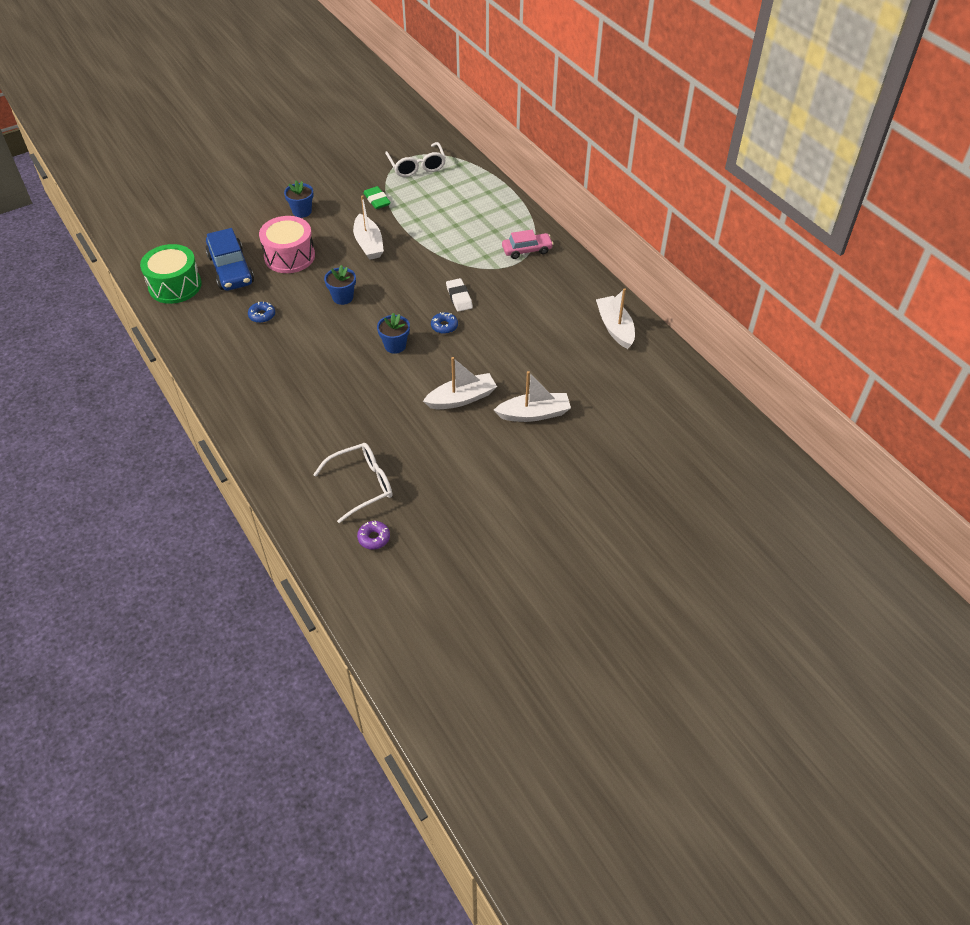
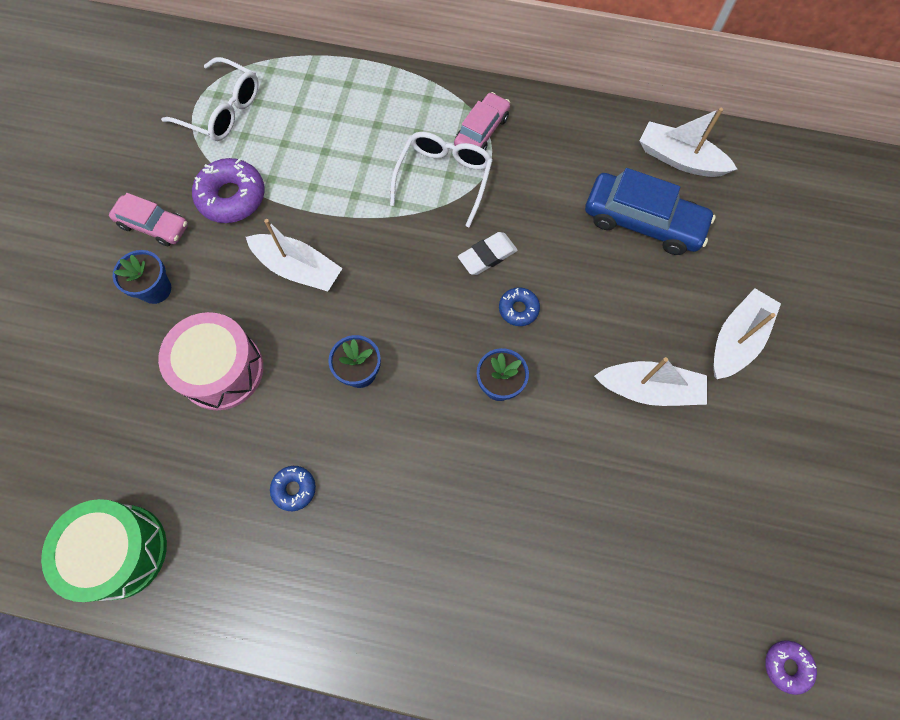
camera: 45 degrees left, 20 degrees up
(231, 269) = (168, 457): blue car -> blue car (643, 222)
(331, 189) = (153, 225): none -> pink car
(362, 485) = (692, 609): white glasses -> white glasses (444, 178)
(377, 200) = (232, 197): green eraser -> purple donut
(459, 297) = (487, 256): white eraser -> white eraser turned 60 degrees counterclockwise
(461, 398) = (649, 389): white boat -> white boat turned 75 degrees clockwise

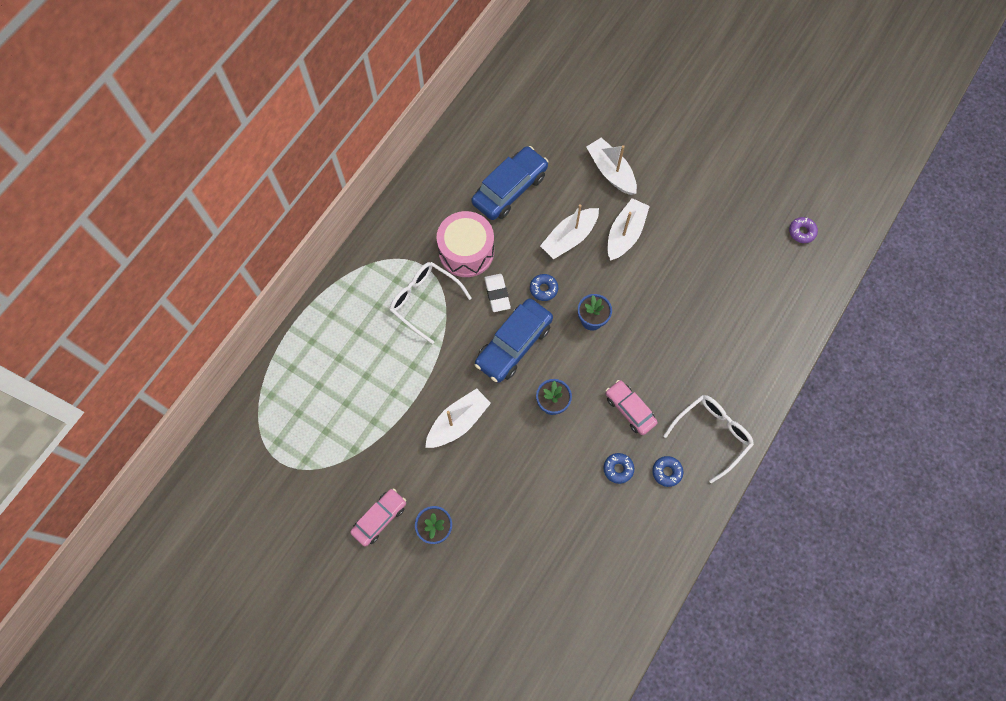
camera: 70 degrees left, 0 degrees up
(121, 551) = (623, 593): green drum -> none
(221, 370) = (517, 495): pink drum -> pink drum (466, 251)
(222, 110) = (294, 441): white glasses -> white glasses (712, 434)
(232, 197) = (378, 454): purple donut -> none
(309, 560) = (667, 472): none -> blue donut
(425, 298) = (513, 344): none -> blue car
(482, 131) = (396, 262): pink car -> pink car (630, 409)
(679, 159) = (472, 147): white boat -> white boat (569, 238)

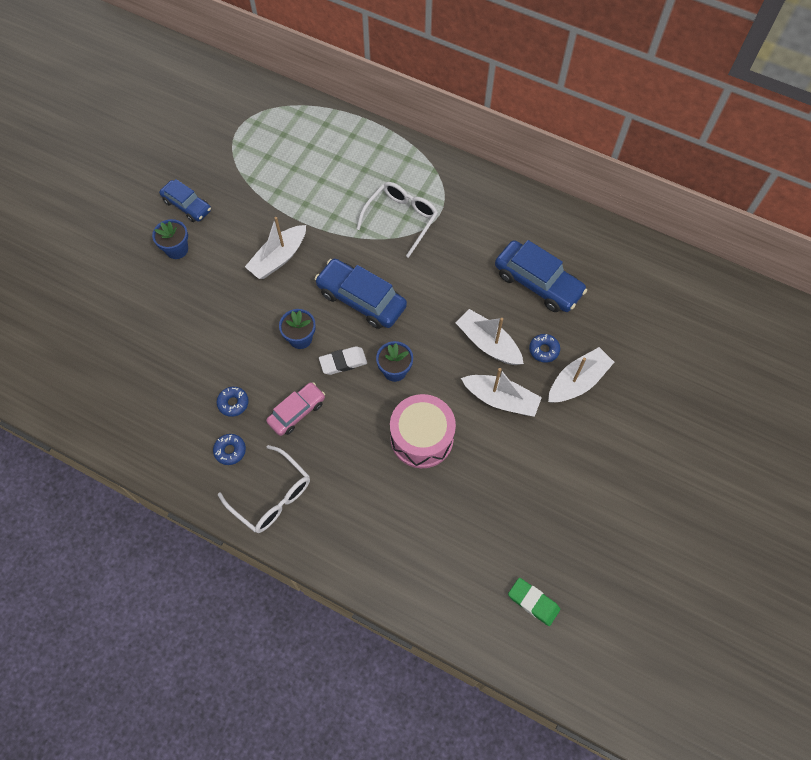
camera: 85 degrees right, 5 degrees down
(379, 518) = (187, 205): pink car -> blue car
(458, 422) = (278, 258): white boat -> white boat turned 90 degrees clockwise
(466, 251) = (459, 249): pink drum -> pink drum (422, 438)
(497, 294) = (415, 280): white eraser -> white eraser (343, 362)
(543, 289) = (425, 322): blue donut -> blue donut (544, 350)
(802, 232) = (533, 602): purple donut -> green eraser

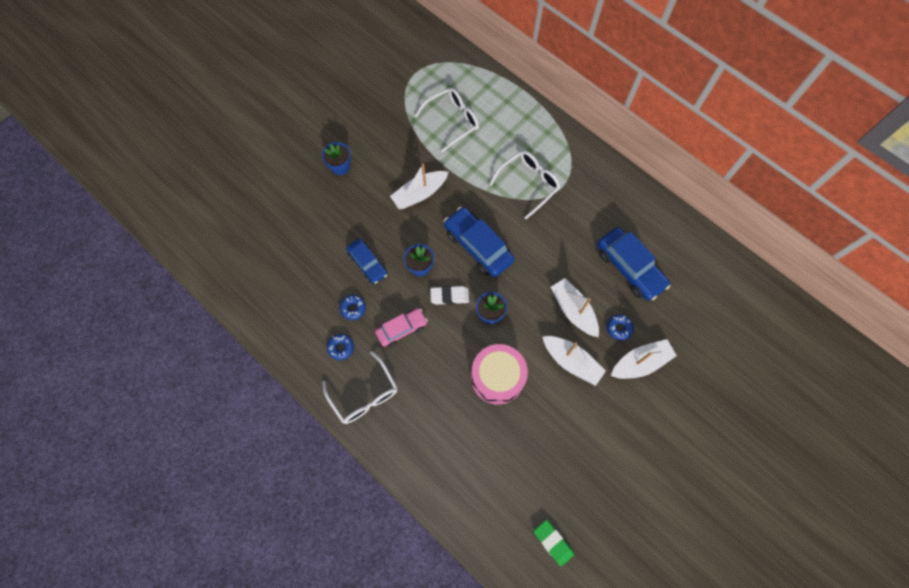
camera: 15 degrees right, 5 degrees up
(187, 205) = (357, 131): blue car -> blue car (367, 264)
(296, 170) = (452, 121): none -> white glasses

